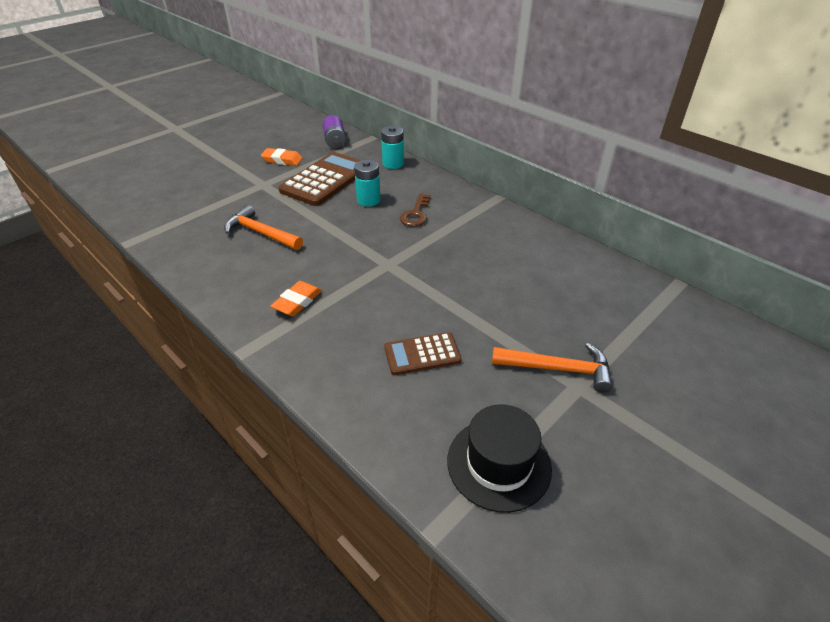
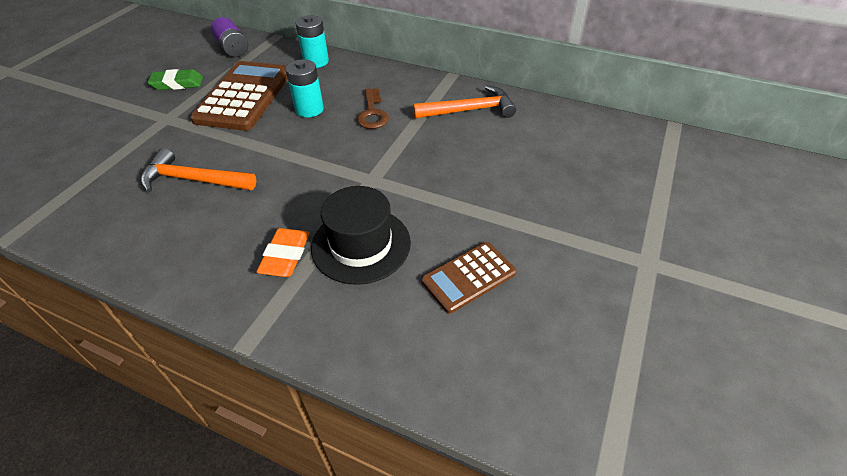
camera: 20 degrees left, 5 degrees up
(282, 160) = (177, 83): orange eraser -> green eraser
(499, 463) = (623, 382): black hat -> black hat (361, 245)
(557, 369) = (618, 249): orange hammer -> orange hammer (469, 110)

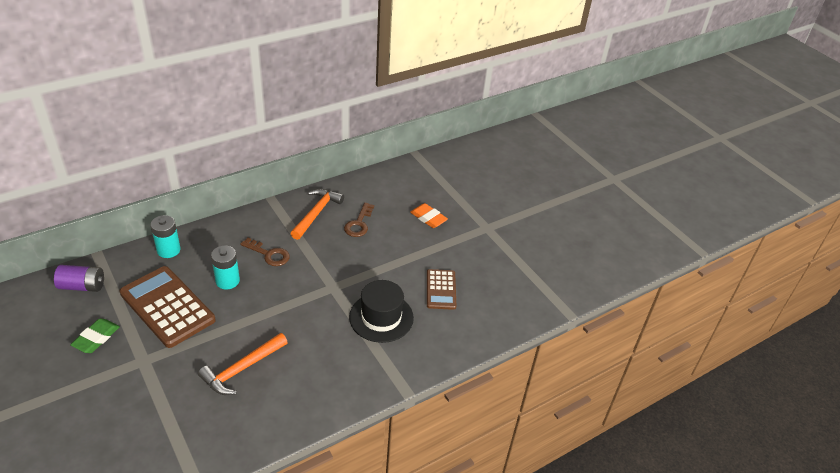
camera: 60 degrees left, 5 degrees down
(285, 256) = (359, 352): orange eraser -> orange eraser (428, 218)
(494, 145) = (359, 224): none -> brown key

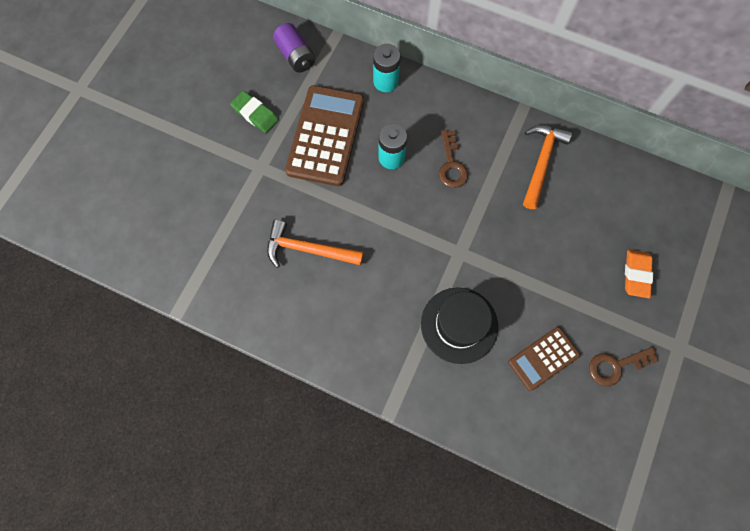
camera: 60 degrees right, 30 degrees up
(96, 338) = (255, 114): green eraser -> green eraser turned 45 degrees clockwise
(316, 213) = (541, 163): orange hammer -> orange hammer turned 60 degrees counterclockwise
(359, 224) = (564, 212): brown key -> brown key (615, 366)

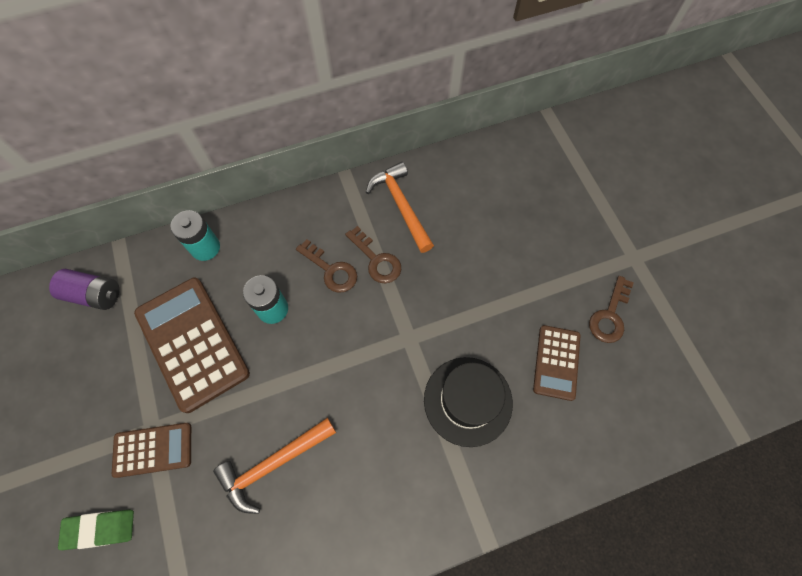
camera: 45 degrees left, 5 degrees down
(251, 179) = (153, 449): none -> brown calculator
(255, 114) = (100, 383): green eraser -> green eraser (100, 529)
(488, 184) = (376, 260): none -> brown key
(636, 274) = (553, 231): orange eraser -> none

